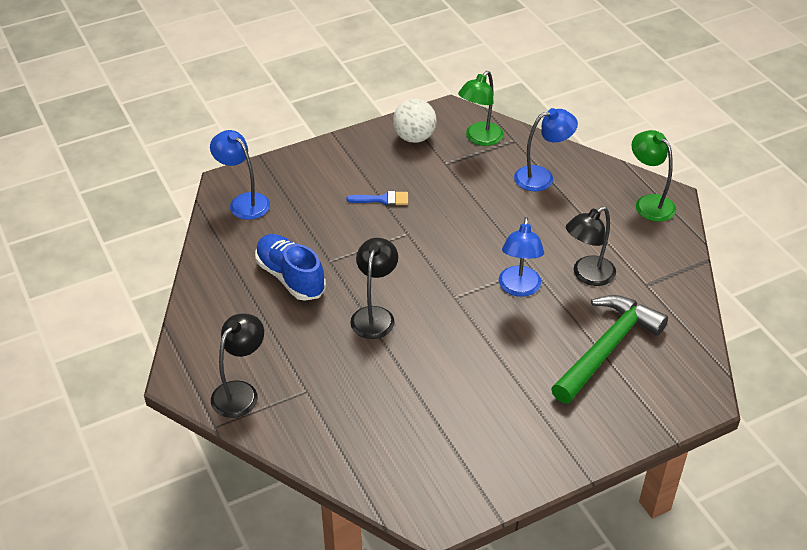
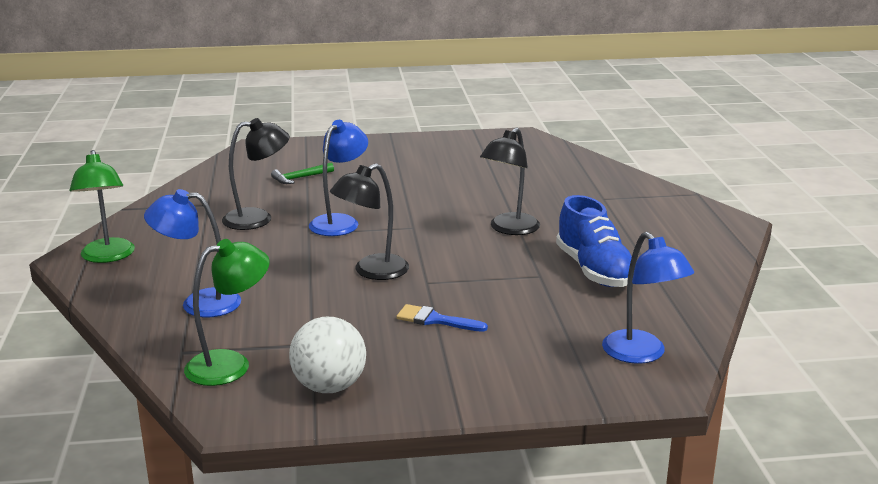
camera: 160 degrees left, 20 degrees down
(240, 392) = (669, 206): black lamp -> black lamp (372, 271)
(607, 348) = (300, 178): green hammer -> green hammer, size x0.42

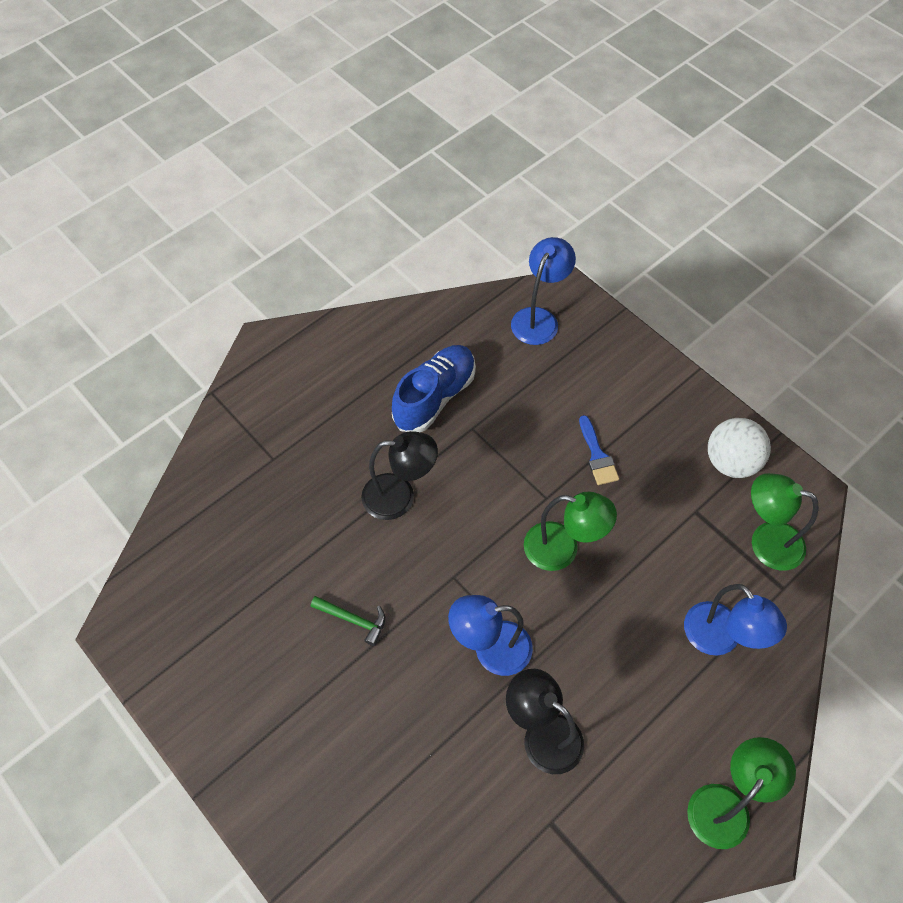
camera: 125 degrees left, 35 degrees up
(300, 178) = (414, 782): green hammer -> green hammer (353, 620)
(372, 271) = (562, 549): black lamp -> green lamp

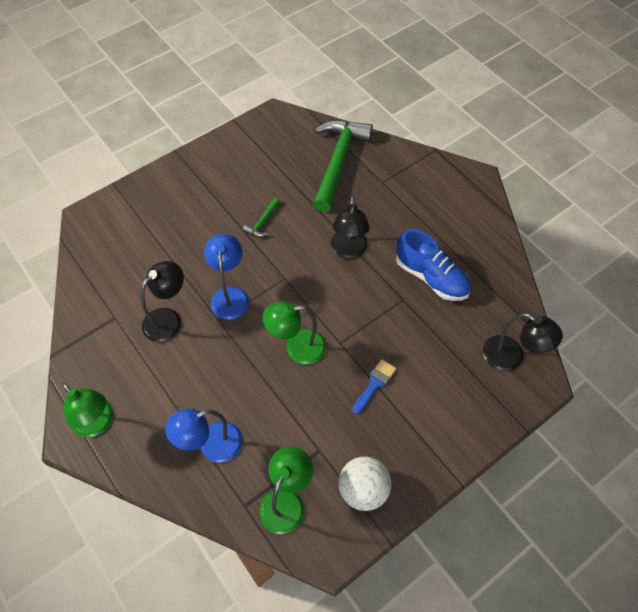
camera: 95 degrees right, 0 degrees up
(232, 521) = (338, 162): none -> green hammer
(539, 318) = (511, 358): blue lamp -> black lamp
(562, 549) = (297, 348): green lamp -> green lamp turned 60 degrees clockwise
(597, 455) = (375, 384): blue brush -> blue brush turned 135 degrees clockwise

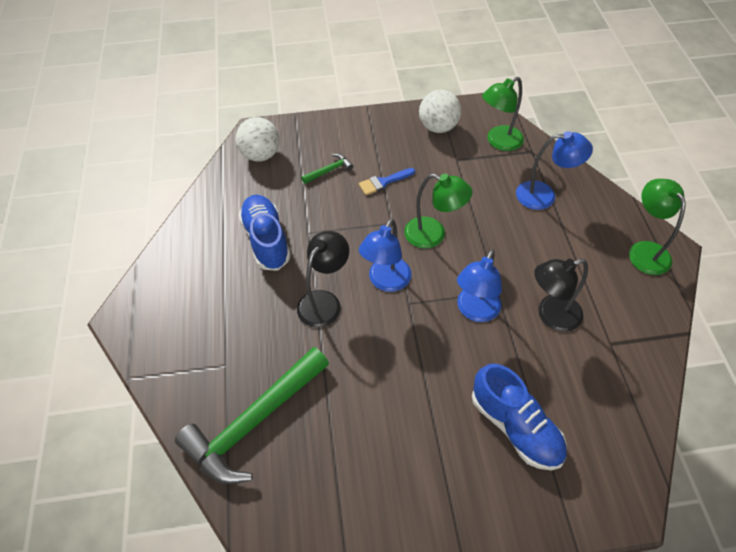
camera: 150 degrees left, 5 degrees down
(170, 229) = (515, 427): none -> blue shoe
(262, 222) = (397, 381): green hammer -> green hammer (329, 170)
(312, 287) = (386, 281): none -> blue lamp
(511, 358) = (261, 155): black lamp -> white ball

